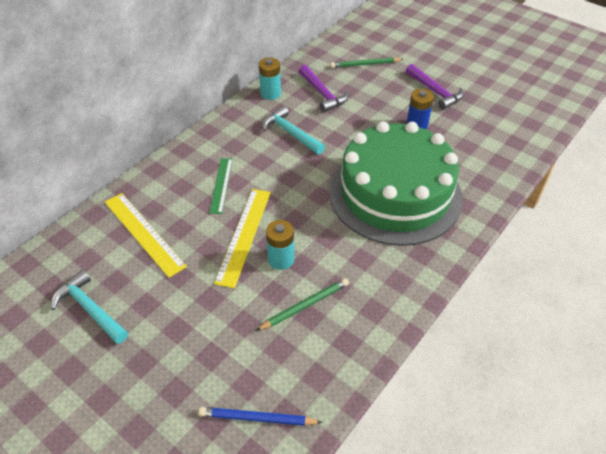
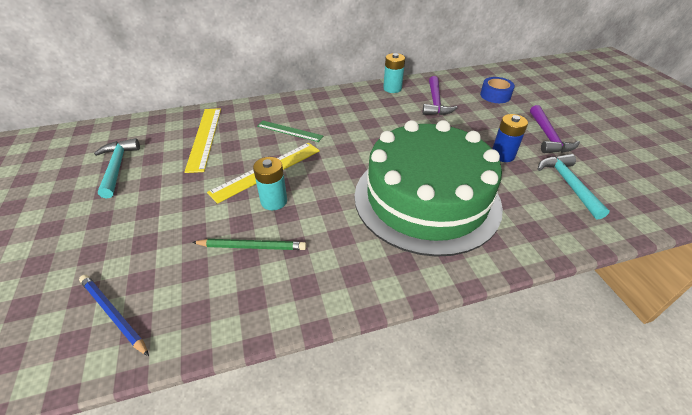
camera: 35 degrees right, 5 degrees down
(221, 185) = (289, 131): green ruler -> green ruler turned 75 degrees clockwise
(290, 133) = (380, 118): turquoise hammer -> turquoise hammer (568, 184)
(365, 64) = (495, 95): green pencil -> blue tape

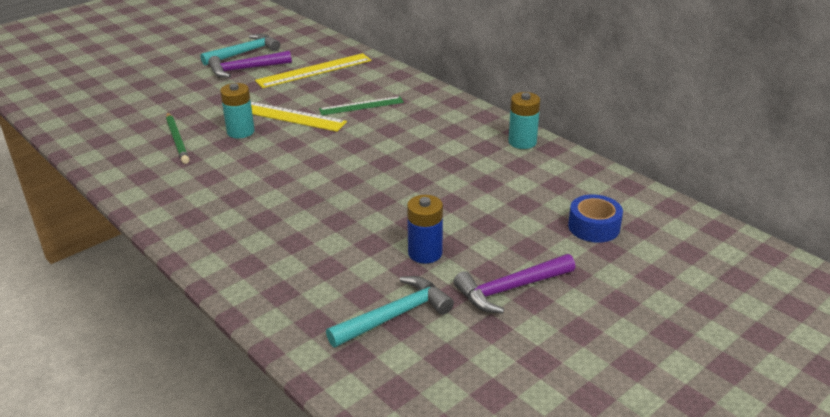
camera: 65 degrees right, 10 degrees down
(113, 314) = (90, 112): blue pencil -> none
(289, 131) = (361, 106): green ruler -> green ruler turned 75 degrees clockwise
(426, 199) = (295, 212): green cake -> none
(435, 102) = (517, 180): purple hammer -> purple hammer (245, 69)

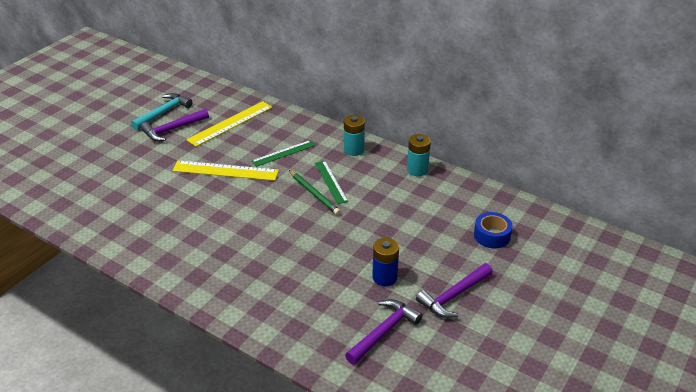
camera: 15 degrees left, 5 degrees up
(177, 140) = (150, 207): green pencil -> green pencil (314, 194)
(240, 132) = (198, 192): turquoise battery -> turquoise battery (354, 150)
(394, 316) = (384, 332): turquoise hammer -> purple hammer
(405, 141) = (330, 182): none -> green ruler

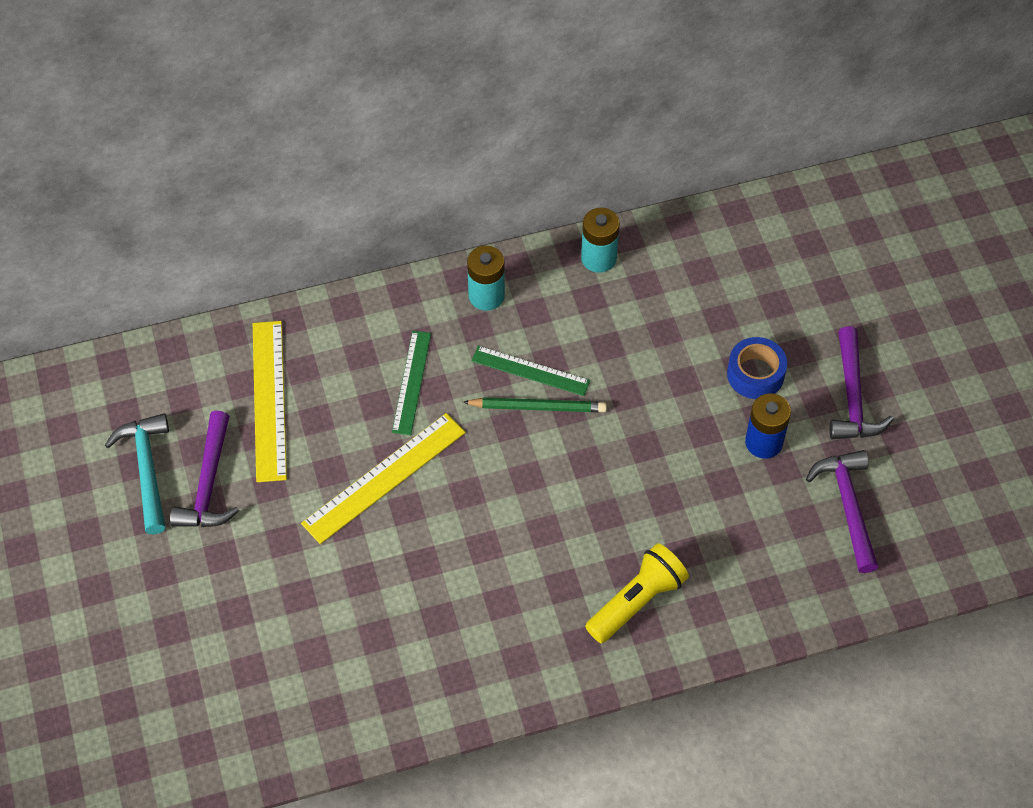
camera: 50 degrees left, 20 degrees up
(240, 282) = (636, 601): none -> yellow flashlight
(492, 235) = (791, 280): blue tape -> blue tape (755, 374)

